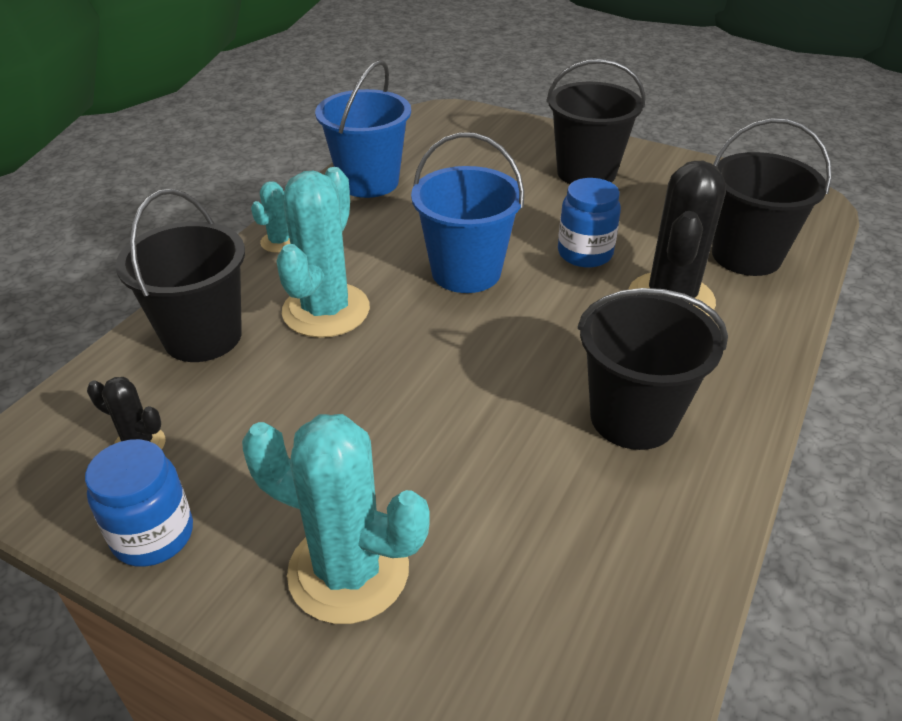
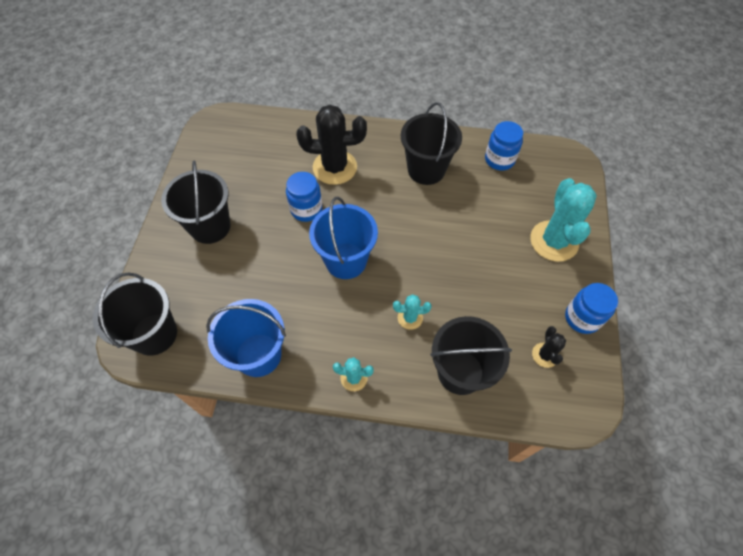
camera: 110 degrees left, 20 degrees up
(326, 310) = (410, 318): turquoise cactus -> turquoise cactus, size x0.49
(630, 563) = (499, 160): none -> blue jar
(746, 256) = (283, 142): black bucket -> black bucket (154, 334)

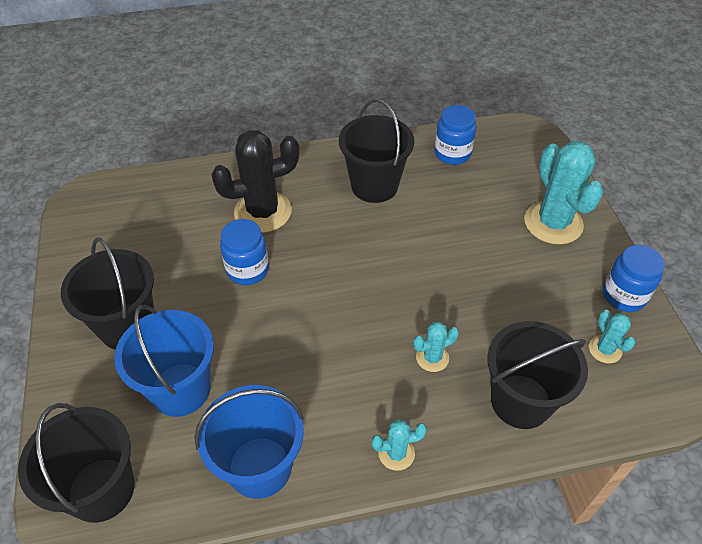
camera: 20 degrees left, 10 degrees down
(346, 261) = (324, 315): blue bucket -> blue bucket (180, 389)
(545, 355) = (605, 349): black cactus -> turquoise cactus

